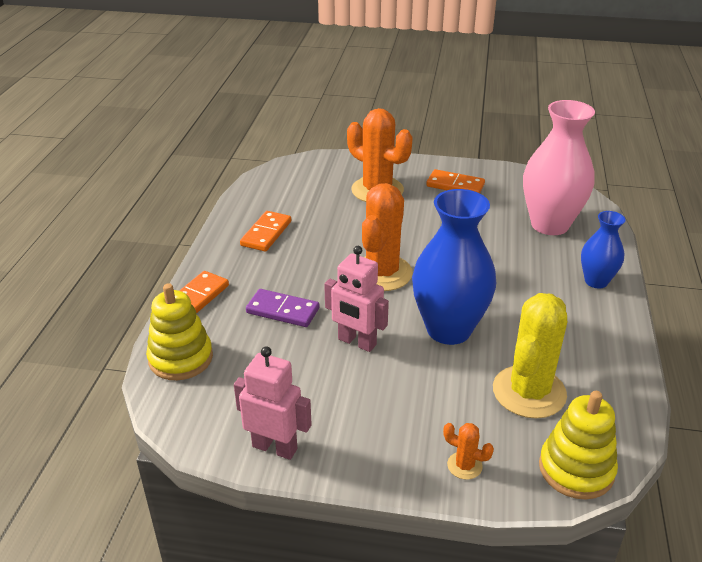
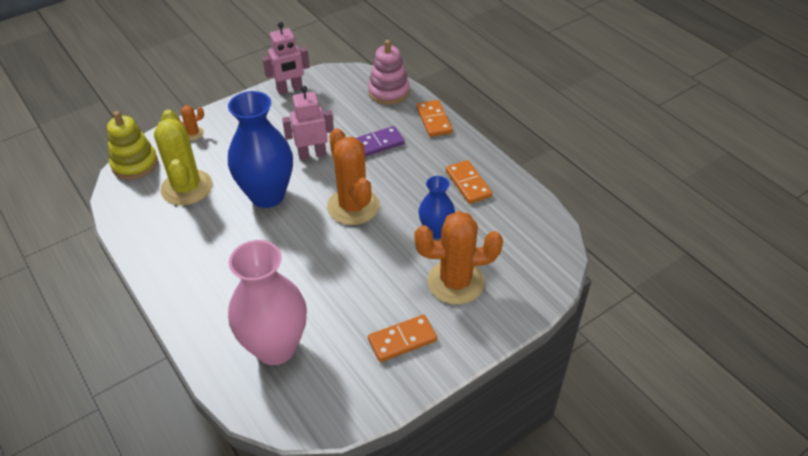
camera: 135 degrees right, 10 degrees up
(180, 358) = (388, 92): yellow stacking toy -> pink stacking toy
(596, 281) = (195, 305): blue vase -> blue vase (436, 231)

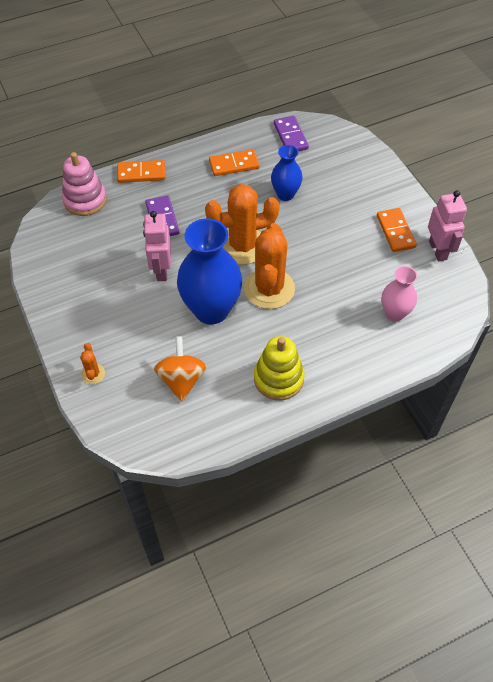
camera: 80 degrees left, 10 degrees up
(135, 164) = (128, 431): yellow stacking toy -> yellow stacking toy (278, 378)
(187, 188) = (181, 379): yellow cactus -> orange spinning top
(275, 347) = (394, 313): pink vase -> pink vase, size x0.55
(290, 89) = (48, 281): pink robot -> pink robot (438, 250)
(455, 282) = (343, 191): orange cactus -> orange cactus (269, 289)
(531, 224) = (290, 136): none -> purple domino

